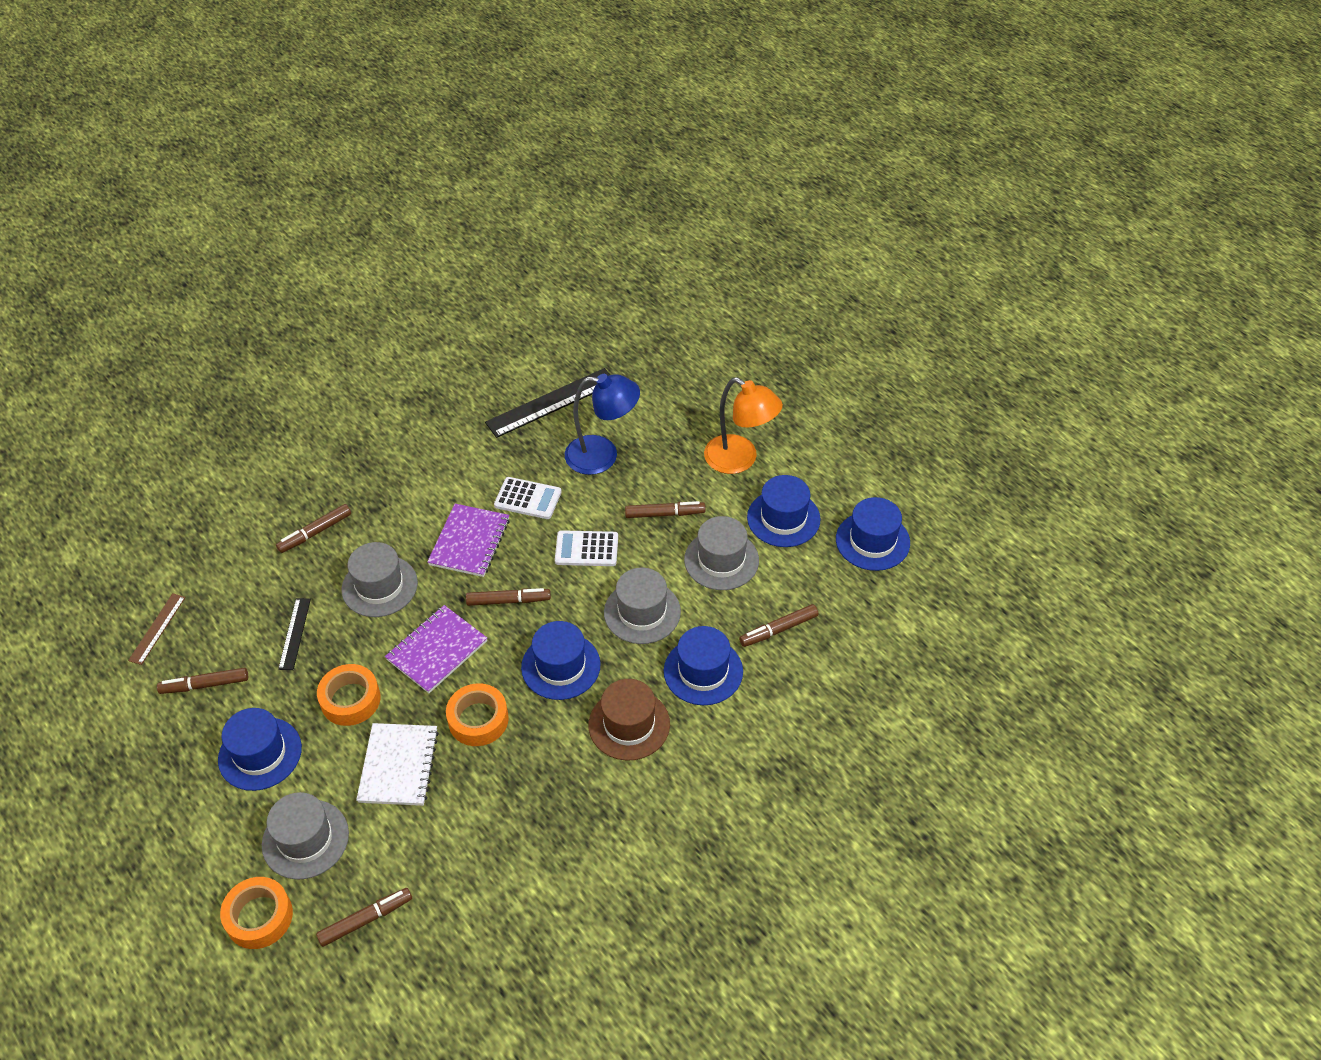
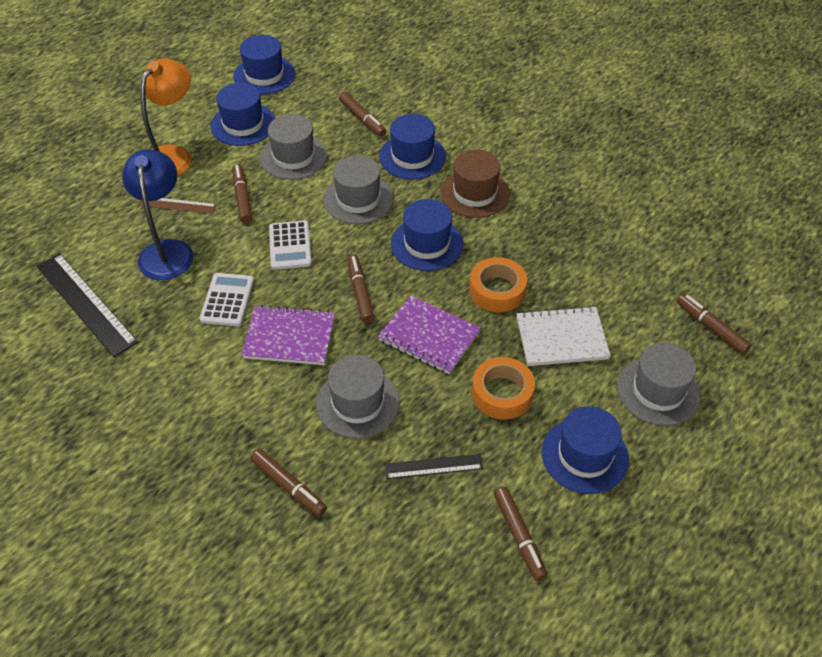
camera: 100 degrees left, 0 degrees up
(157, 628) = (455, 619): brown ruler -> brown ruler (177, 205)
(259, 917) = (743, 405): orange tape -> none

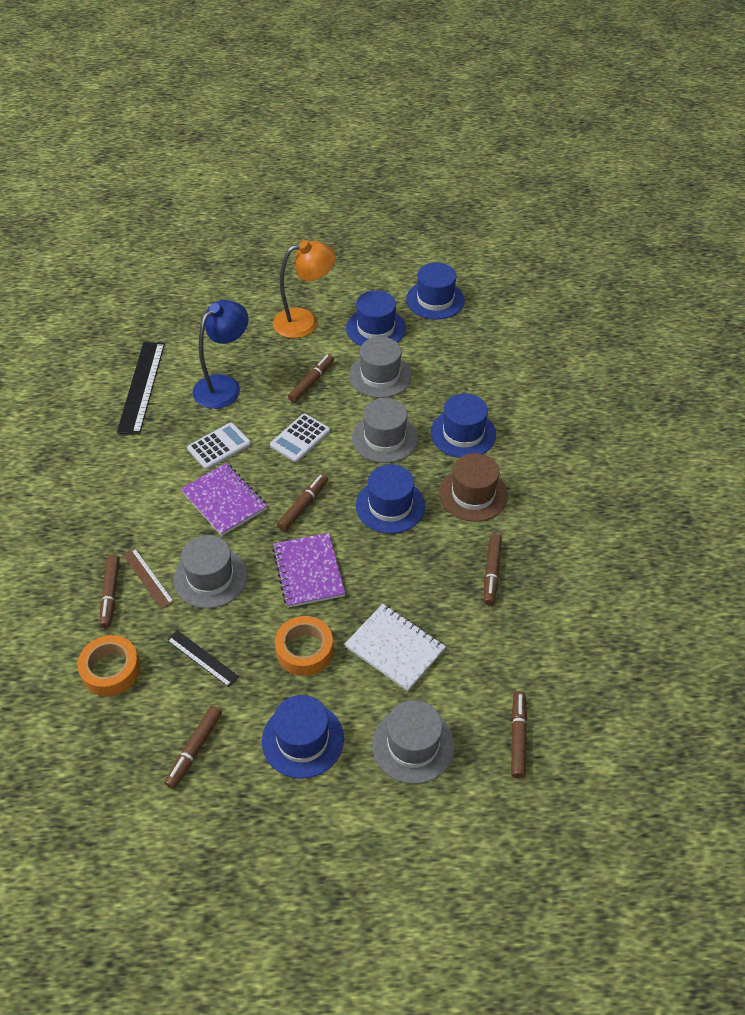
camera: 45 degrees right, 0 degrees up
(177, 205) = (266, 358): brown ruler -> brown ruler (148, 578)
(362, 119) = (463, 379): brown marker -> brown marker (491, 572)
(497, 290) = (395, 577): orange tape -> orange tape (111, 670)

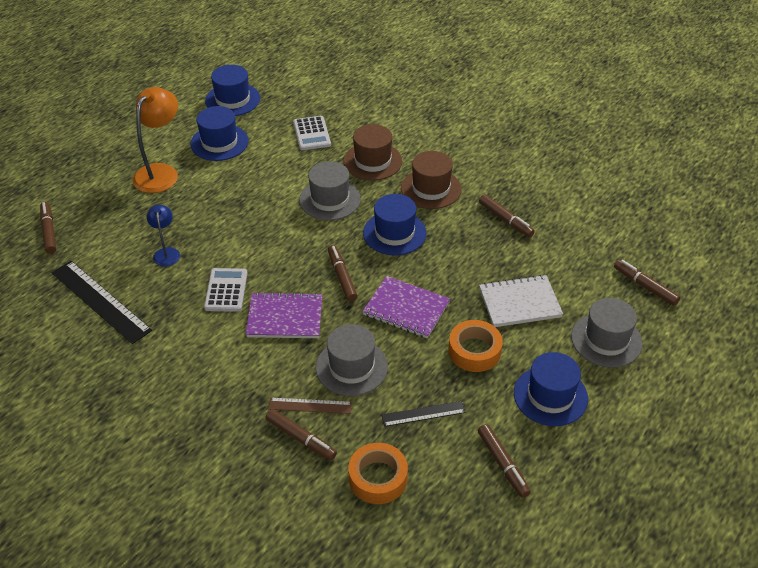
camera: 50 degrees left, 5 degrees down
(224, 386) = (166, 252): blue lamp -> blue lamp, size x0.55
(300, 438) = (275, 242): white calculator -> white calculator (312, 134)
(311, 382) = (227, 204): brown marker -> brown marker (49, 231)
(380, 375) = (268, 167): grey hat -> none
(463, 433) = (372, 161): blue hat -> brown hat

